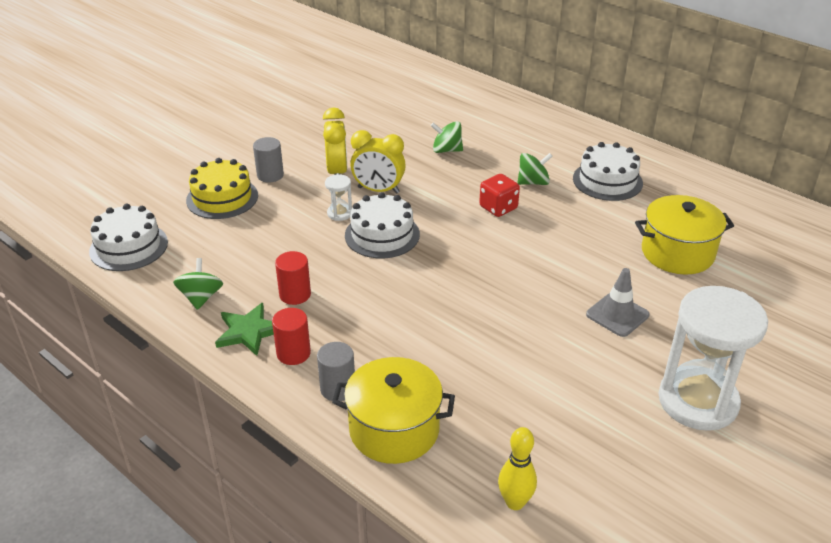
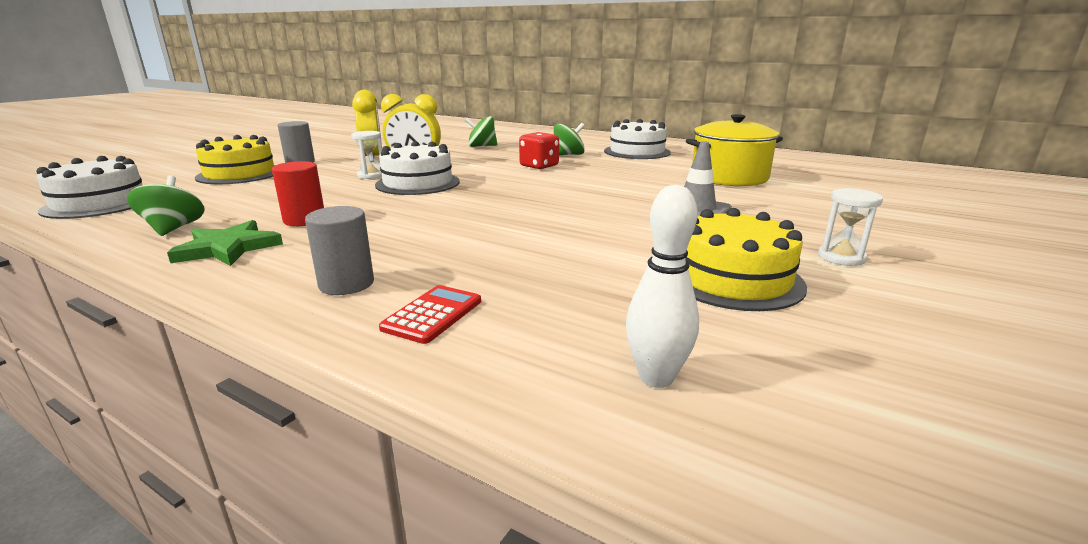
camera: 10 degrees left, 15 degrees down
(293, 353) = (287, 260): red cylinder -> none
(394, 429) = (433, 314): yellow pot -> red calculator
(515, 502) = (656, 377): yellow bowling pin -> white bowling pin
(602, 417) = (733, 279): none -> yellow cake
(698, 401) = (841, 257): white hourglass -> white hourglass, size x0.41

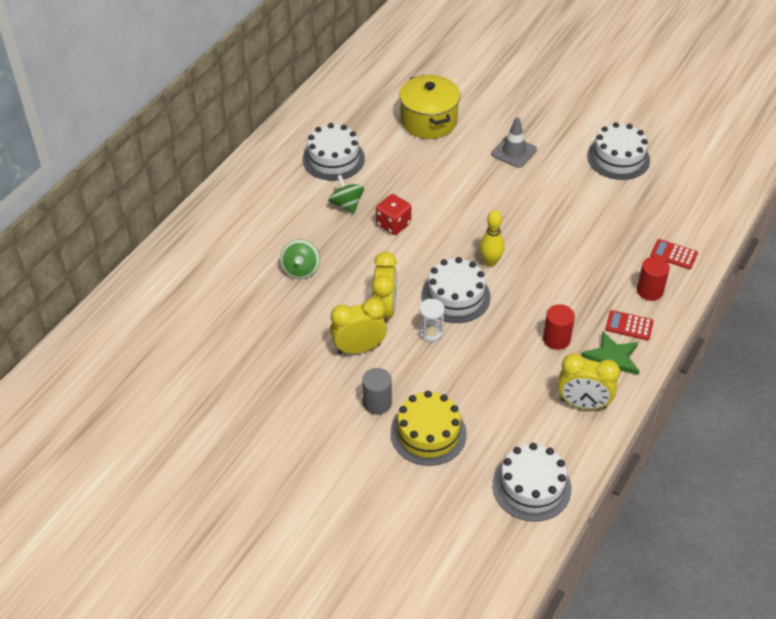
camera: 90 degrees left, 25 degrees up
(174, 229) = (583, 404): green spinning top -> yellow clock
(281, 263) = (629, 325): none -> red calculator
(346, 284) = (649, 291): grey cylinder -> red cylinder
(467, 196) = (490, 262): none -> yellow bowling pin
(656, 377) = (704, 193): white bowling pin -> none
(733, 279) = (618, 158): yellow cake -> white cake
(841, 257) = (586, 117): white hourglass -> none

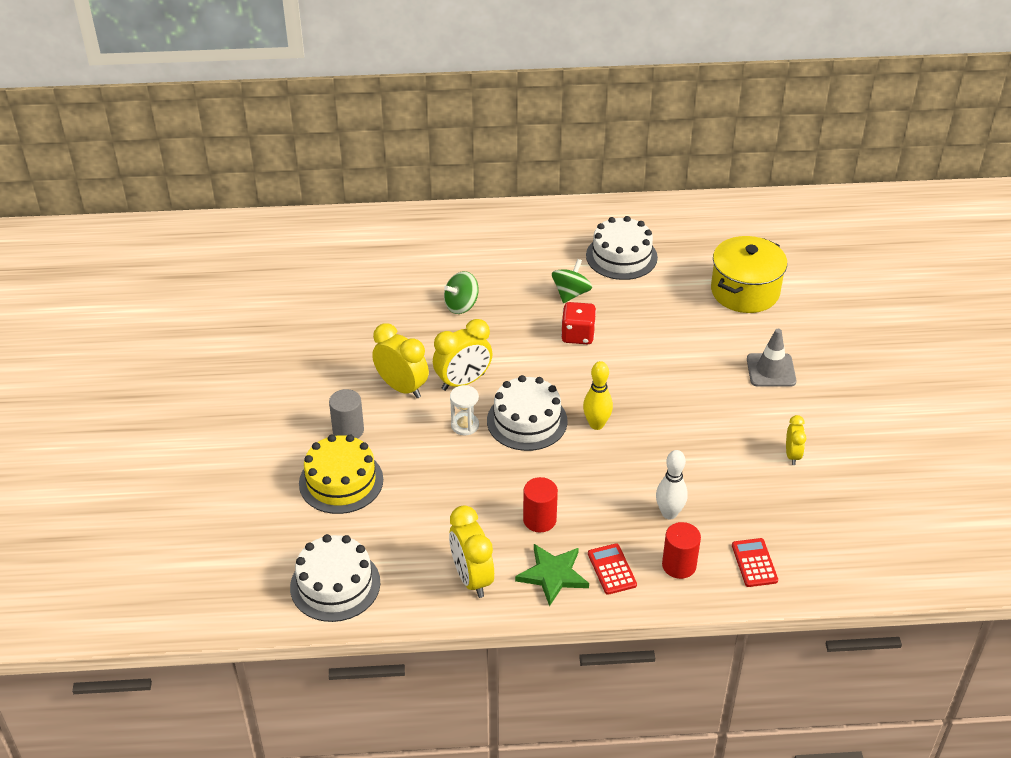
camera: 55 degrees right, 5 degrees down
(597, 186) = (792, 455): none -> yellow clock
(601, 271) = (669, 513): none -> white bowling pin
(618, 158) = (855, 454): white cake -> none

